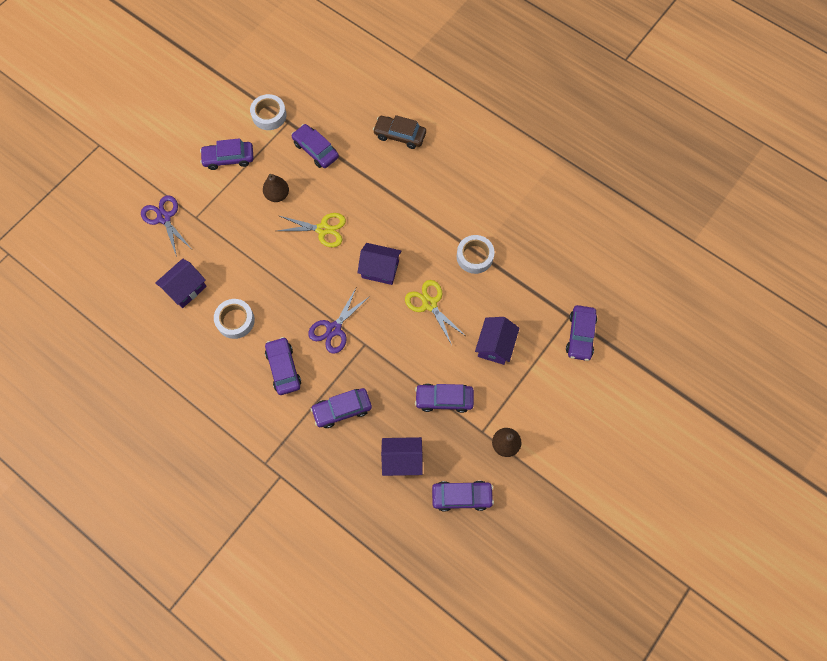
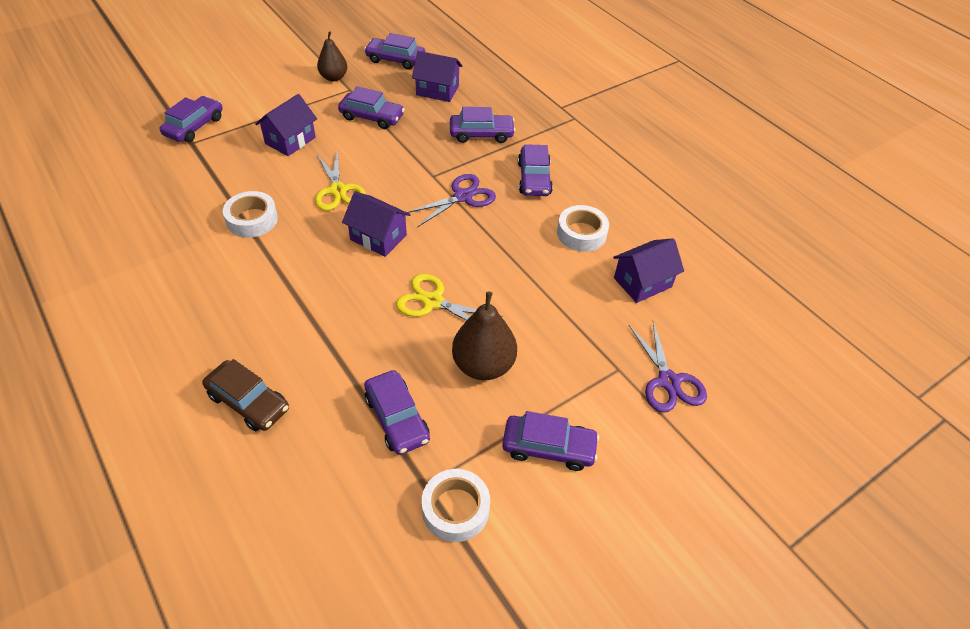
camera: 165 degrees left, 20 degrees down
(277, 195) = (483, 365): brown pear -> brown pear, size x1.52

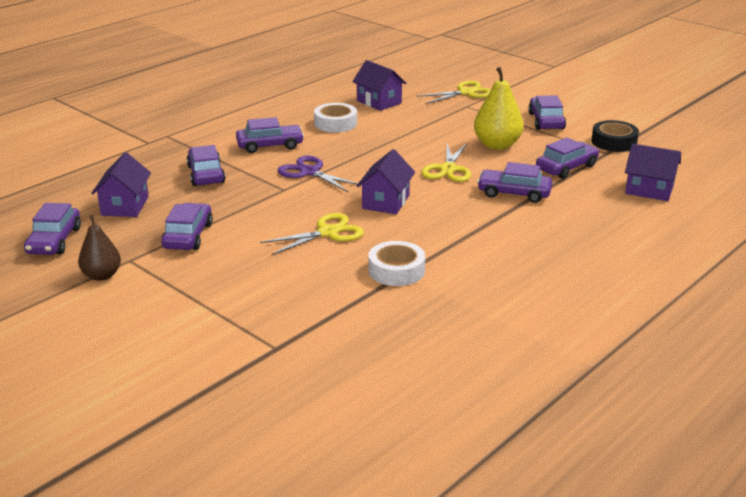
camera: 100 degrees left, 20 degrees down
(194, 126) = (239, 355): purple car -> purple car (514, 193)
(248, 402) = (602, 223): brown car -> none
(290, 140) = (249, 278): purple house -> purple house (649, 190)
(455, 509) = (614, 142): white tape -> black tape
(483, 365) = (497, 145): brown pear -> yellow pear
(668, 381) = (466, 92): purple scissors -> yellow scissors

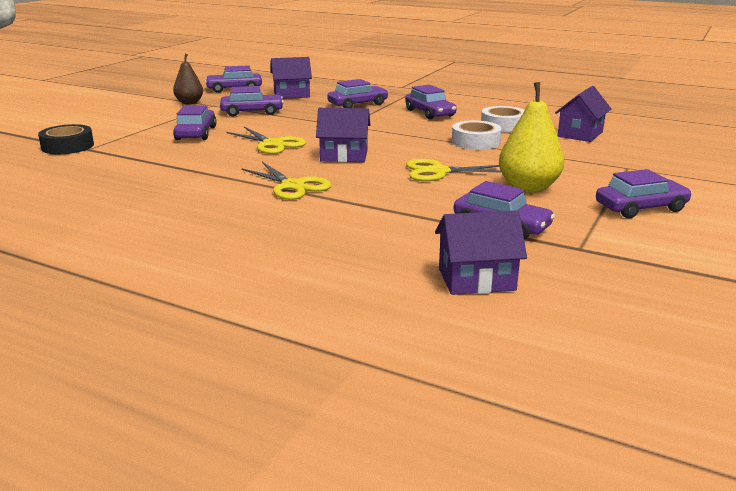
camera: 75 degrees right, 5 degrees down
(309, 172) = (386, 128): purple scissors -> none
(396, 270) = (210, 170): white tape -> white tape (475, 142)
(466, 92) = (669, 164): yellow scissors -> yellow scissors (292, 186)
(514, 193) = (402, 203): purple car -> purple car (196, 133)
(614, 142) = (624, 252): black tape -> black tape (67, 146)
(649, 190) = (476, 279): purple house -> purple house turned 75 degrees clockwise

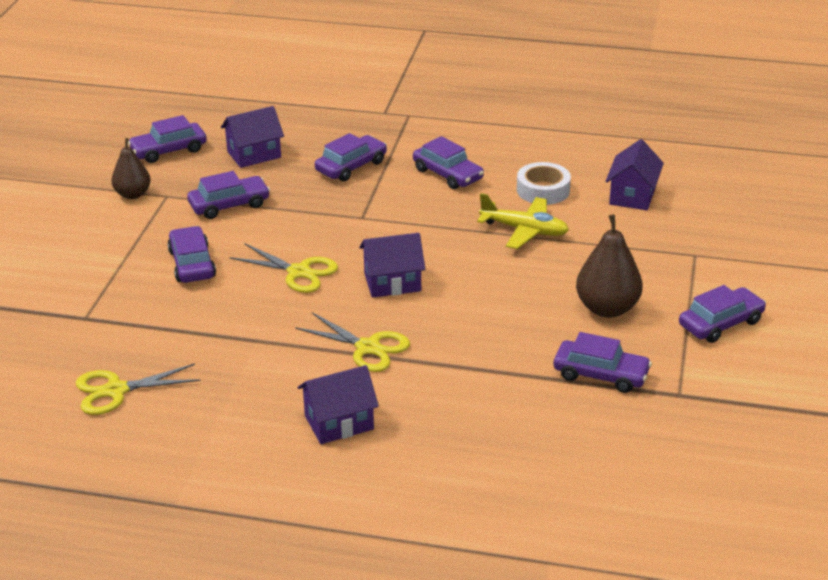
camera: 15 degrees left, 10 degrees up
(67, 146) = (56, 317): black tape -> none
(439, 172) = (507, 295): yellow scissors -> yellow scissors (116, 390)
(475, 142) = (524, 230): white tape -> yellow plane
(476, 279) = (604, 453): purple house -> purple house (339, 422)
(528, 188) = (607, 308): yellow pear -> brown pear

